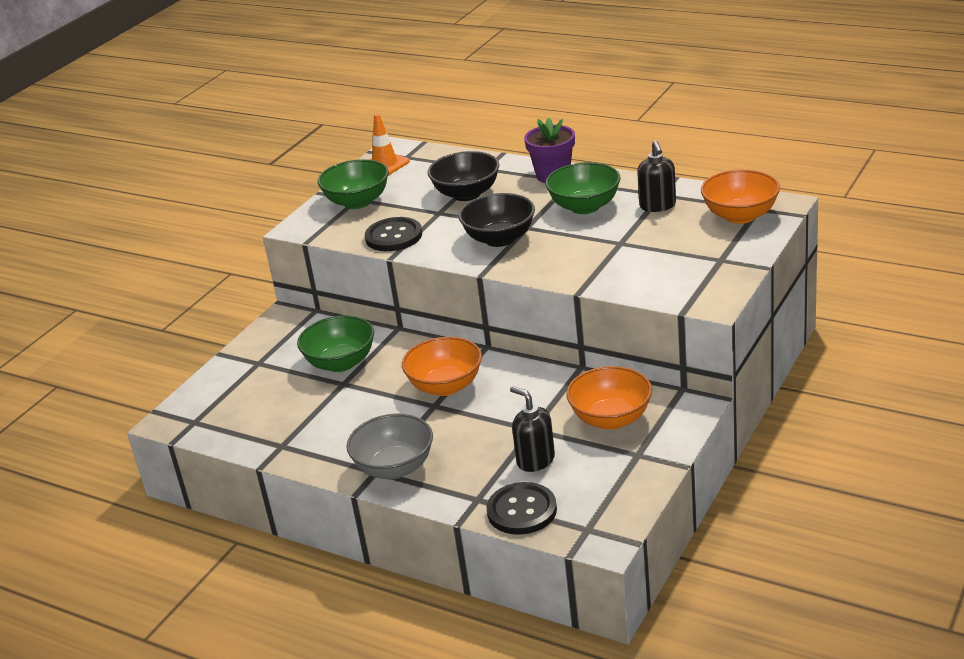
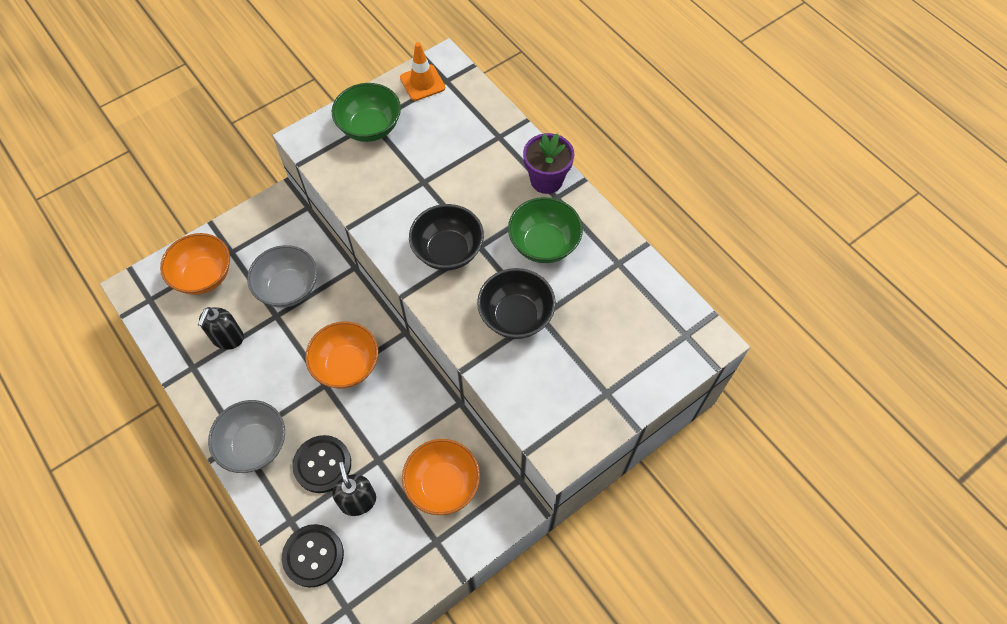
camera: 20 degrees right, 30 degrees up
(341, 363) = (288, 288): green bowl -> grey bowl
(393, 236) = (368, 196): black button -> black button (322, 464)
(466, 194) = (461, 167): black bowl -> black bowl (516, 316)
(657, 206) = (604, 279): black soap dispenser -> black soap dispenser (227, 338)
(740, 216) = (664, 337): orange bowl -> orange bowl (204, 276)

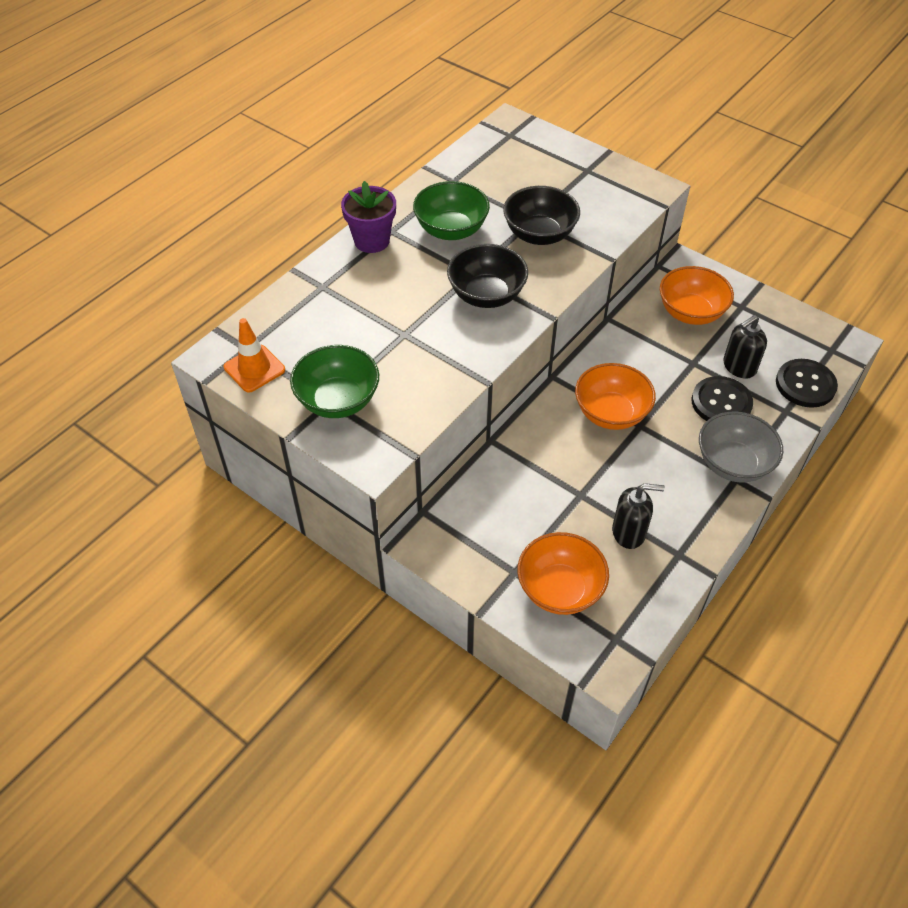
camera: 105 degrees left, 10 degrees down
(288, 288) = (542, 494): grey bowl -> none

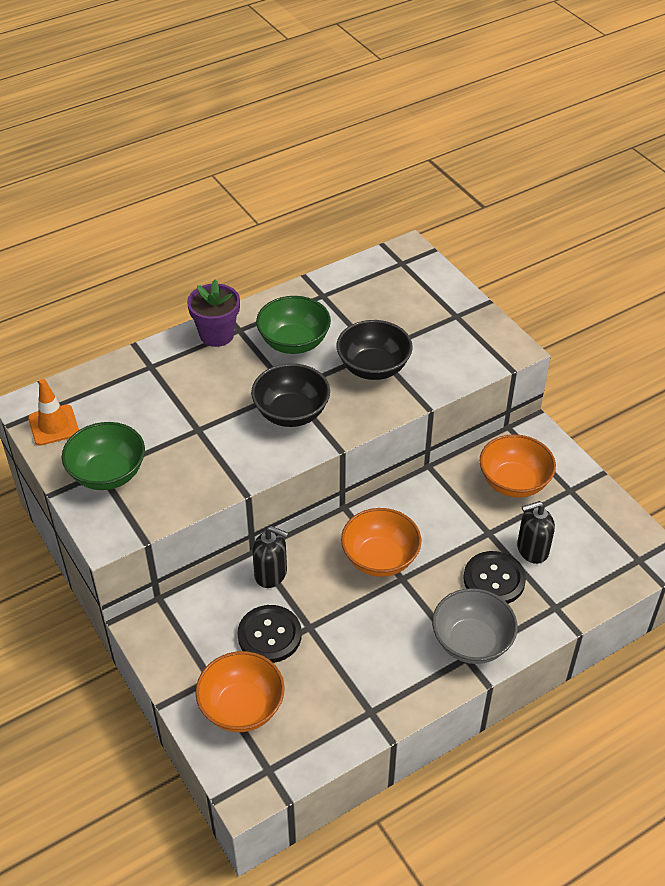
camera: 20 degrees right, 5 degrees down
(629, 532) = (334, 676): black soap dispenser -> black soap dispenser (271, 574)
(805, 384) = (590, 586): black button -> black button (269, 635)

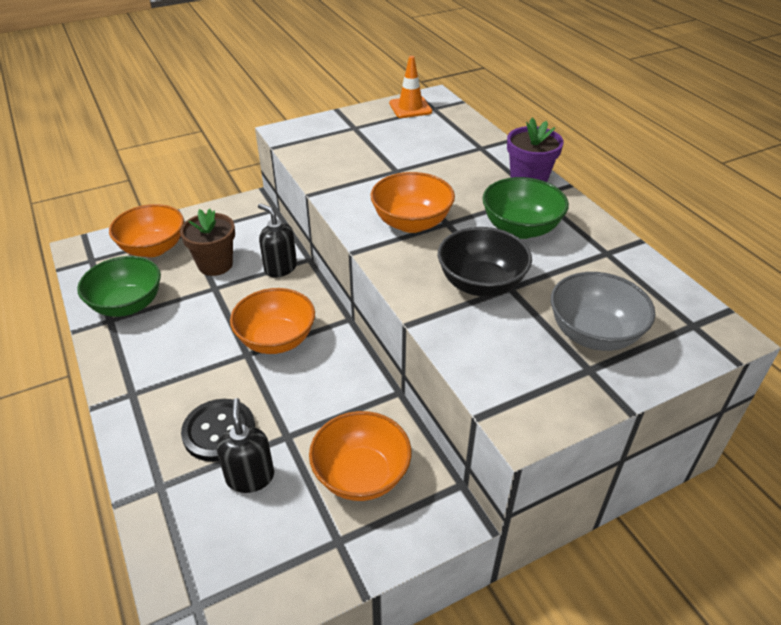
camera: 95 degrees right, 5 degrees down
(108, 474) = (351, 130): green bowl -> green bowl (128, 305)
(269, 635) = (215, 265): black button -> brown flower pot
(271, 574) = (280, 268): black soap dispenser -> black soap dispenser turned 105 degrees clockwise
(291, 413) = (411, 223): black bowl -> orange bowl
(471, 642) = (147, 400): grey bowl -> grey bowl (593, 334)

